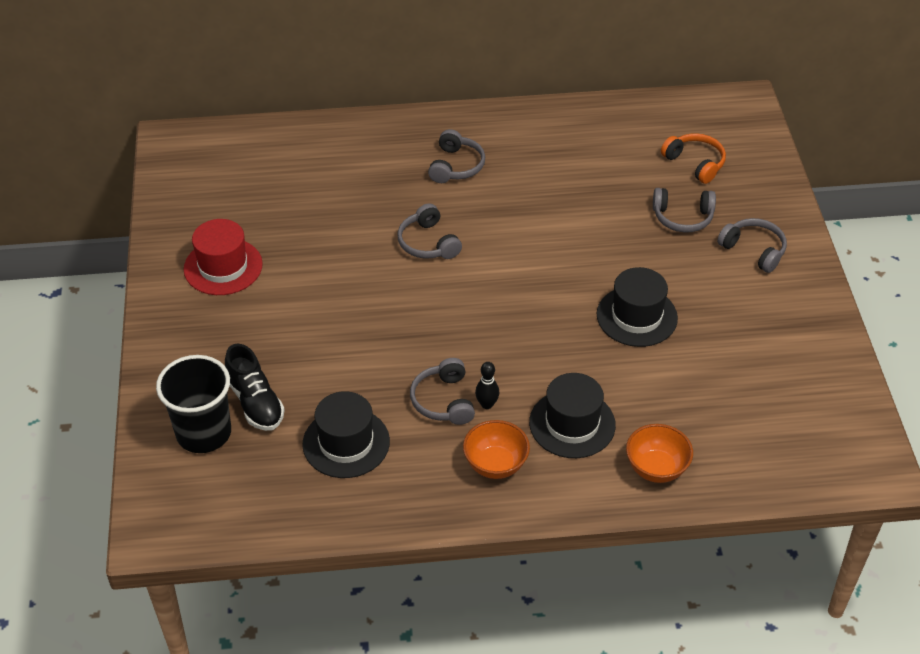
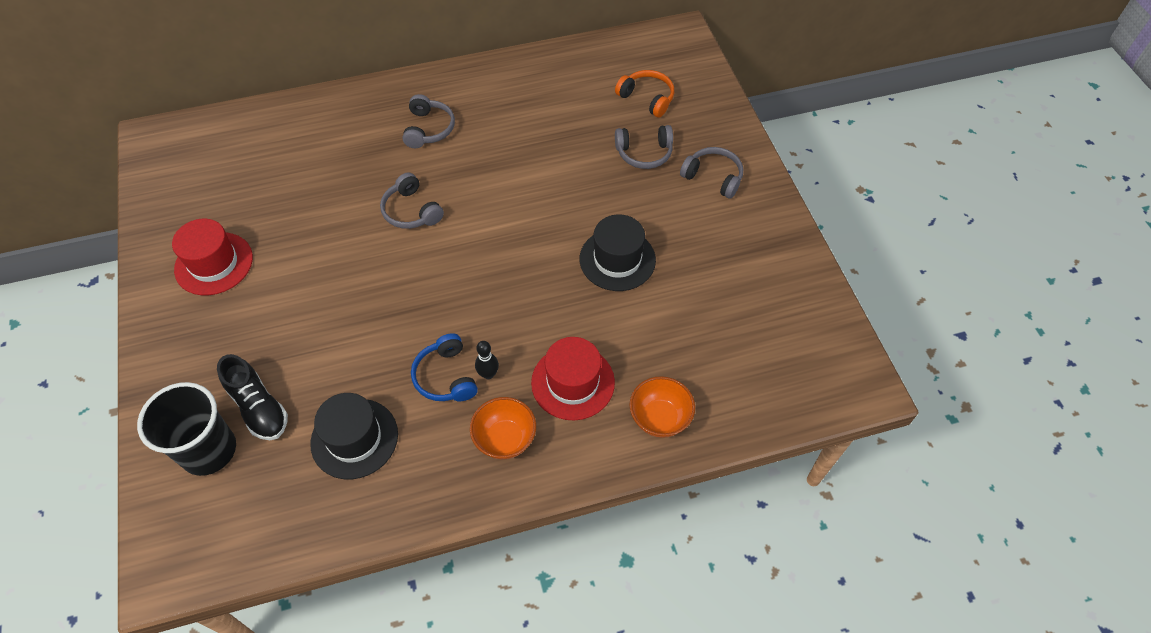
camera: 10 degrees left, 10 degrees up
(443, 401) = (446, 376): grey headphones -> blue headphones
(572, 424) = (573, 382): black hat -> red hat

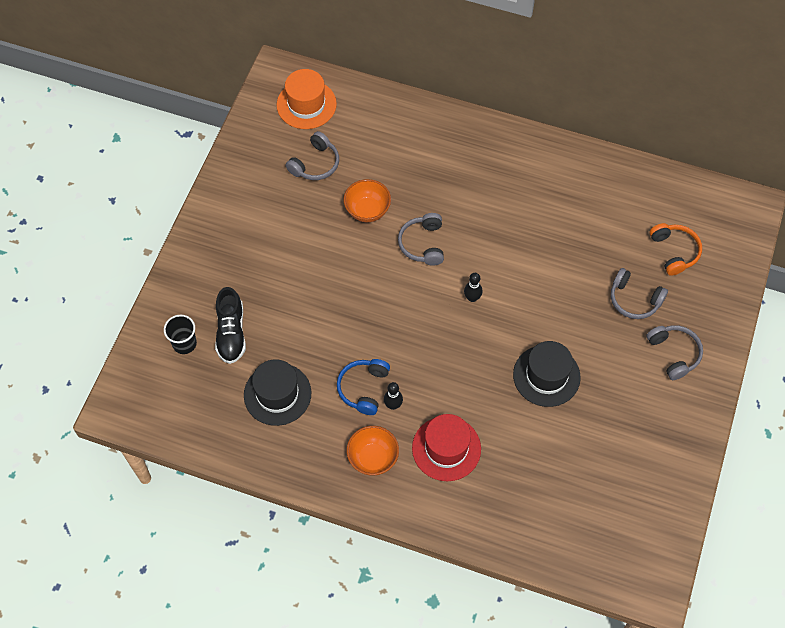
camera: 35 degrees right, 5 degrees up
(202, 151) = (306, 104): none -> orange hat
(209, 450) = (184, 343): black cup -> black cup, size x0.57
(214, 263) = (263, 205): red hat -> none
(429, 129) = (481, 180): grey headphones -> grey headphones (315, 164)
(495, 231) = (472, 298): none -> black bowling pin
(659, 418) = (487, 513): orange bowl -> orange bowl (367, 211)

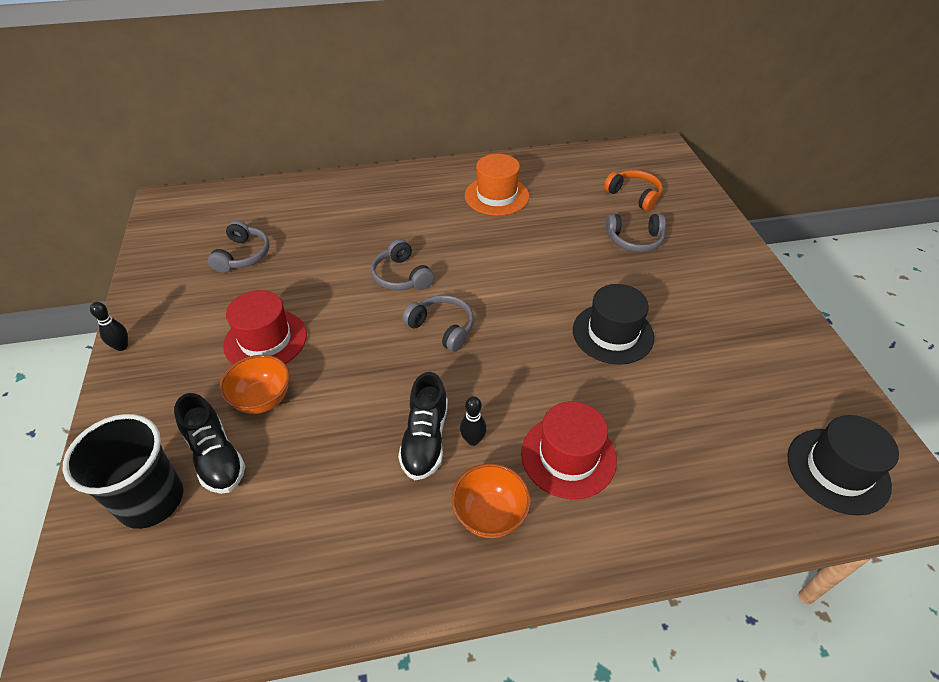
camera: 30 degrees left, 15 degrees down
(184, 343) = (151, 500): black cup -> black cup, size x1.75
(277, 394) = (316, 500): black hat -> black hat (837, 470)
(298, 255) = (265, 340): none -> red hat
(306, 104) = (208, 214): orange hat -> orange hat (496, 196)
(363, 388) = (425, 439): blue headphones -> black shoe
(367, 211) = (324, 272): orange bowl -> orange bowl (262, 399)
(472, 298) = (485, 300): black bowling pin -> black bowling pin (122, 346)
(674, 353) = (707, 265): grey headphones -> grey headphones (442, 328)

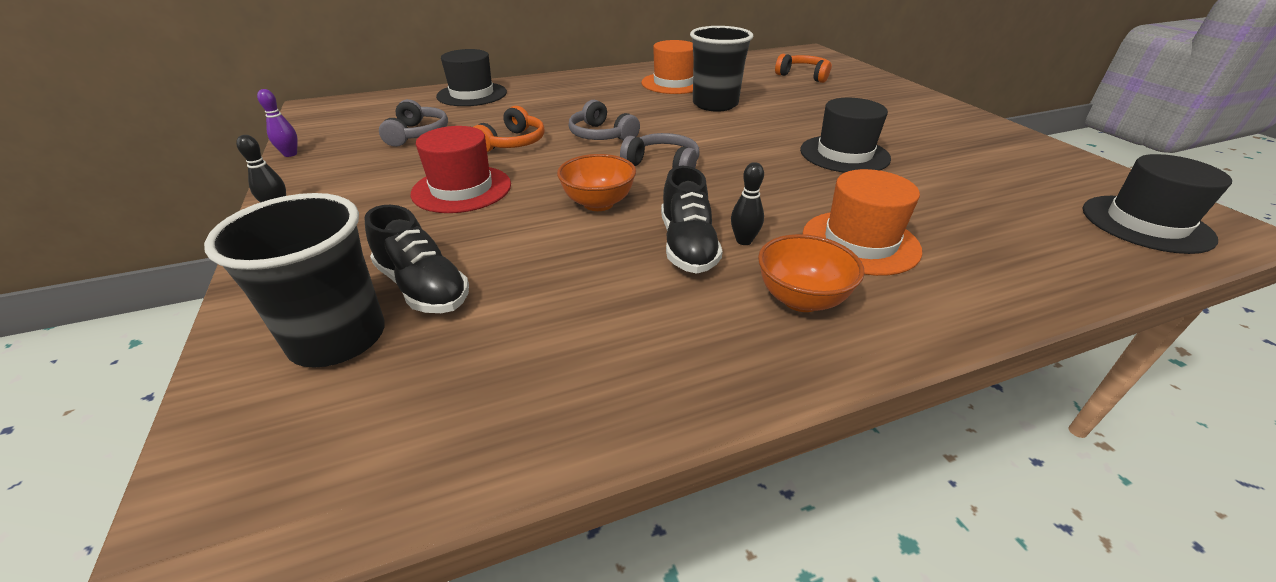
camera: 10 degrees left, 10 degrees down
(136, 273) = (290, 154): none -> purple bowling pin
(262, 399) = (472, 234): orange bowl -> orange bowl (598, 203)
(302, 195) = (472, 94): none -> black hat
(321, 278) = (512, 143): none -> orange headphones
(523, 238) = (715, 104): none -> black cup
(568, 456) = (860, 242): red hat -> orange hat
(634, 240) = (823, 99): grey headphones -> none

